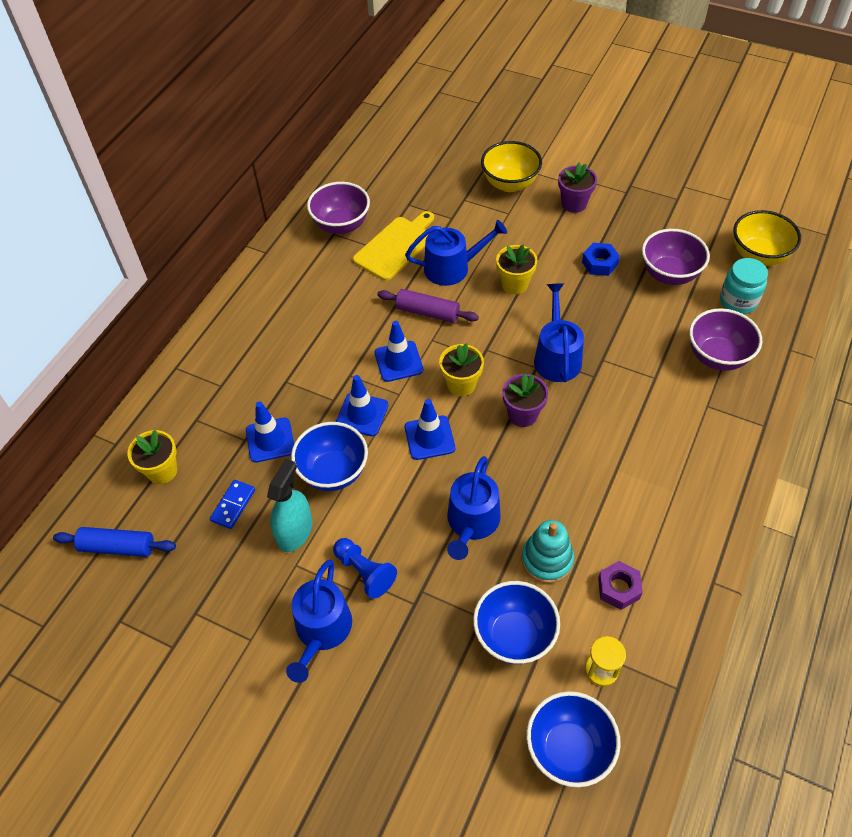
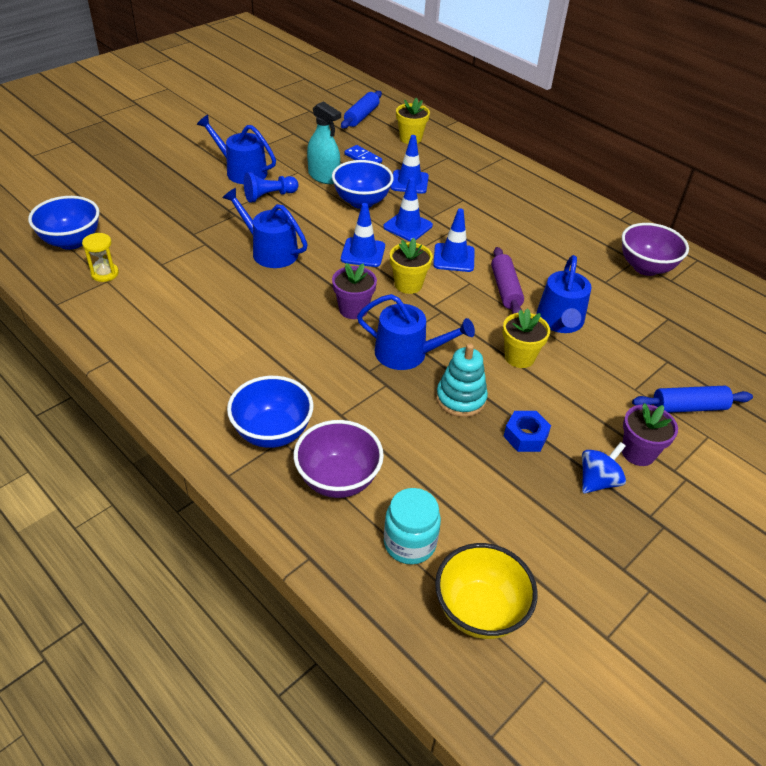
camera: 105 degrees right, 10 degrees down
(395, 246) = (604, 293): yellow cutting board -> none
(427, 312) = (505, 289): purple rolling pin -> purple rolling pin turned 45 degrees counterclockwise
(510, 184) = (688, 407): yellow bowl -> blue rolling pin
(514, 636) = (166, 243): blue bowl -> blue bowl (272, 433)
(547, 560) = (209, 277): turquoise stacking toy -> turquoise stacking toy (461, 398)
(615, 220) = (597, 481): none -> blue spinning top
(618, 588) = (154, 305): purple nut -> none
(669, 274) = (483, 494): purple bowl -> none

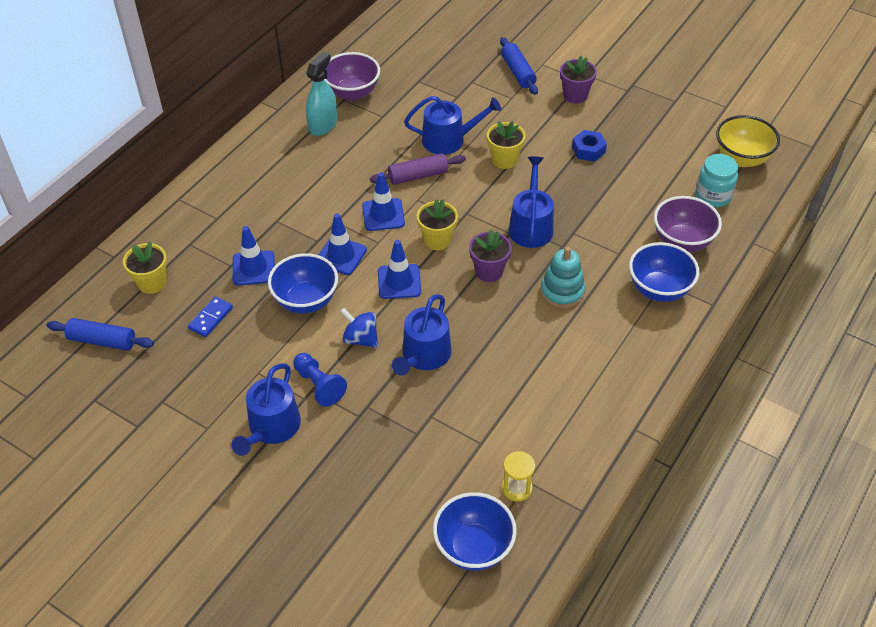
camera: 100 degrees left, 5 degrees up
(323, 176) = (262, 345): turquoise spray bottle -> turquoise spray bottle (323, 125)
(461, 398) = (567, 188): turquoise stacking toy -> turquoise stacking toy (562, 291)
(597, 481) = (611, 113): blue spinning top -> blue spinning top (360, 339)

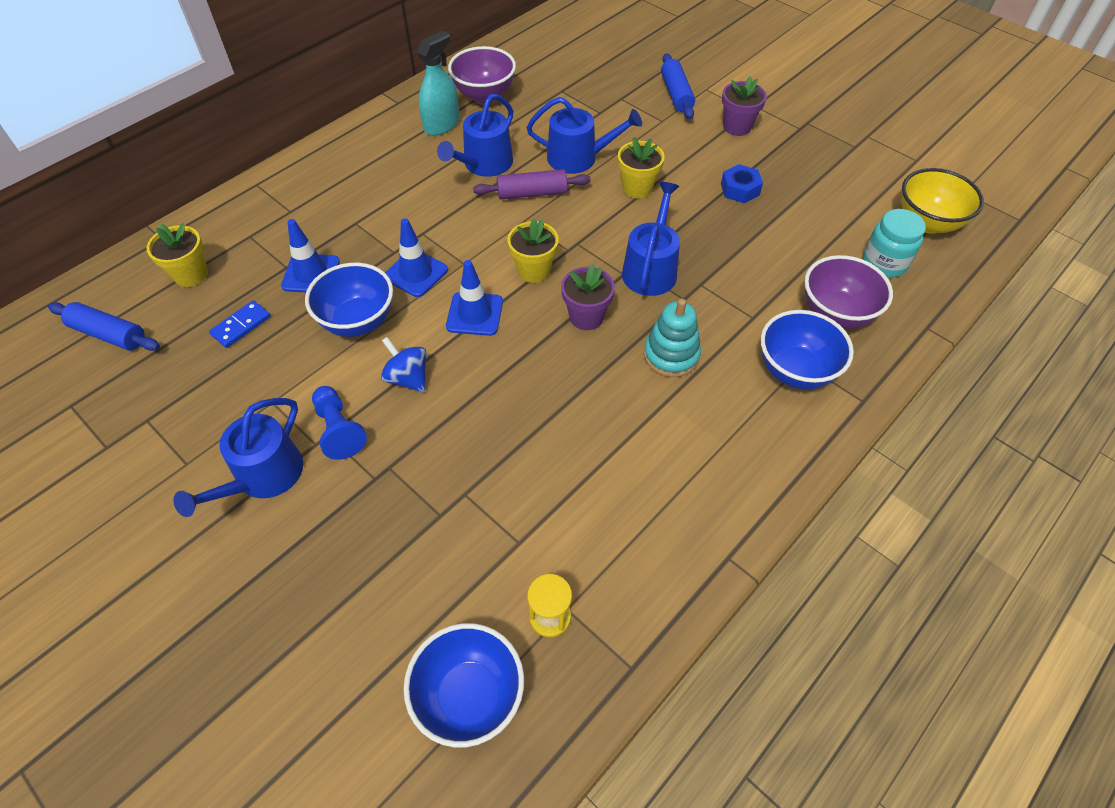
camera: 10 degrees right, 5 degrees up
(383, 215) = (479, 232): blue traffic cone -> none
(424, 356) = (478, 412): blue watering can -> blue watering can (484, 164)

